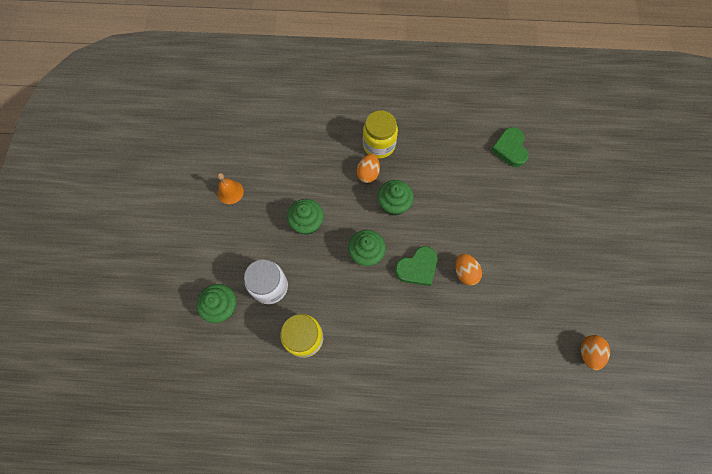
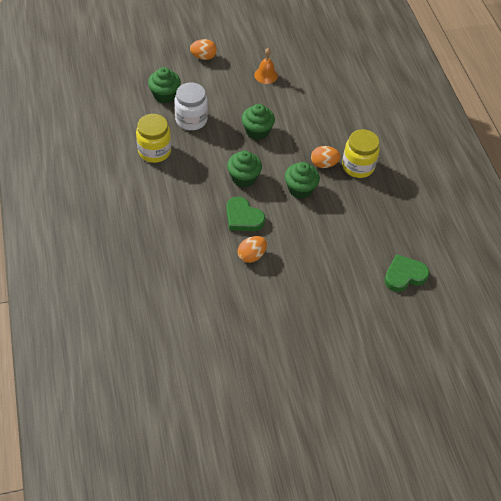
camera: 70 degrees right, 15 degrees down
(588, 353) = (203, 370): orange egg -> orange egg (203, 57)

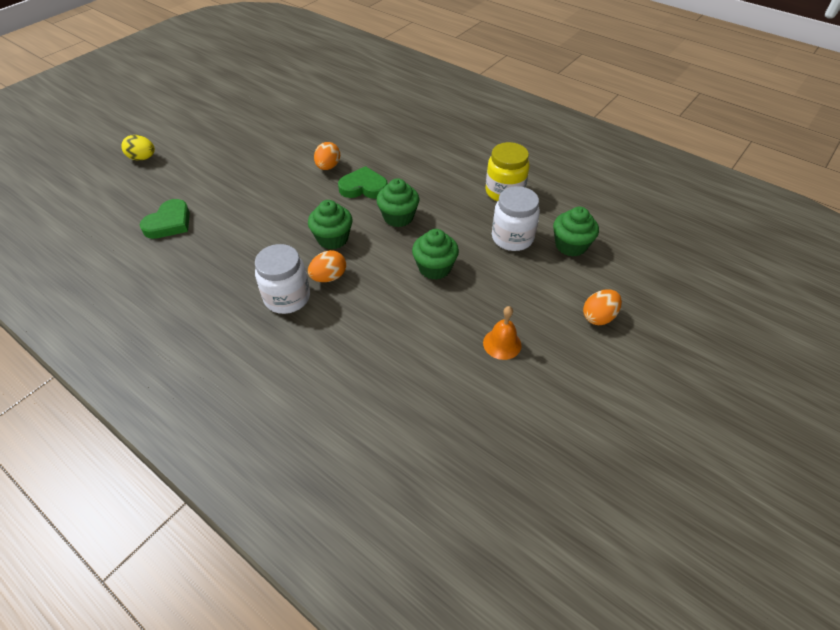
camera: 145 degrees right, 5 degrees down
(358, 166) = (287, 298): yellow jar -> white jar
(397, 372) = (142, 158): none -> yellow egg

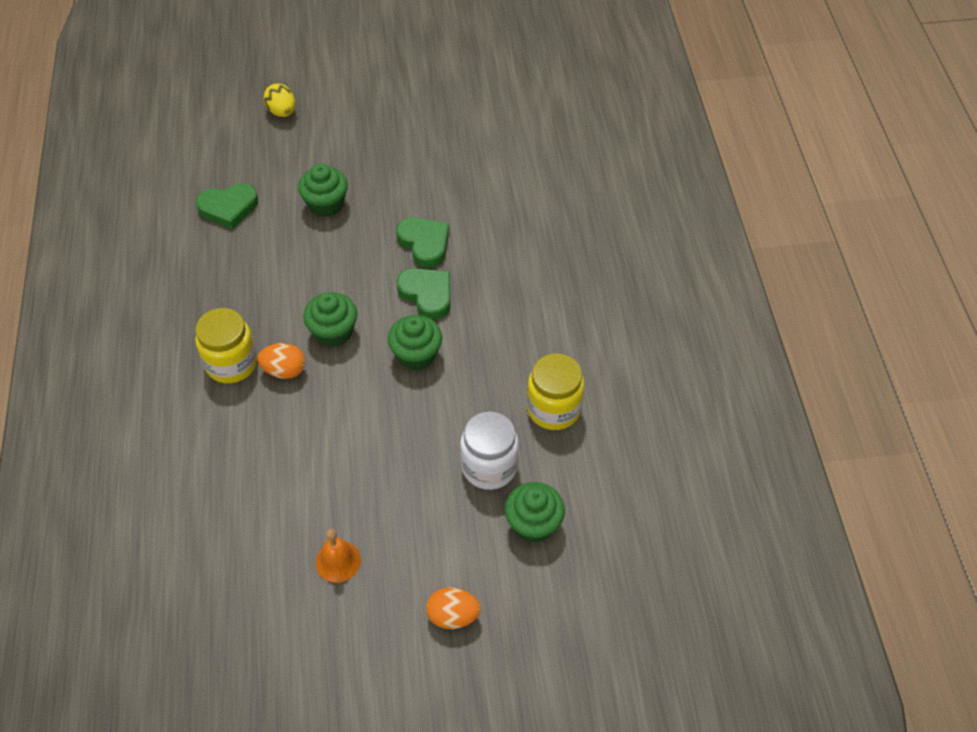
camera: 45 degrees right, 5 degrees up
(287, 298) = (231, 363): white jar -> yellow jar
(328, 167) = (424, 243): orange egg -> green heart
(434, 268) = (379, 437): green cupcake -> green cupcake (326, 204)

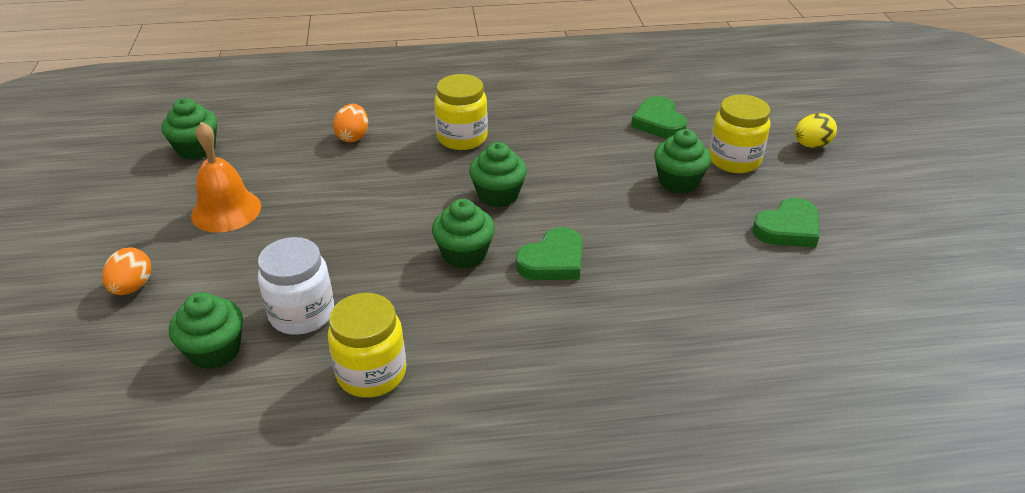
camera: 90 degrees right, 15 degrees down
(215, 621) = (196, 149): none -> green cupcake
(284, 370) = (451, 168): orange egg -> orange egg (353, 137)
(298, 164) = (734, 160): none -> yellow jar
(338, 561) = (226, 210): orange bell -> orange bell, size x1.56
(424, 243) = (632, 257): green heart -> green heart (788, 228)

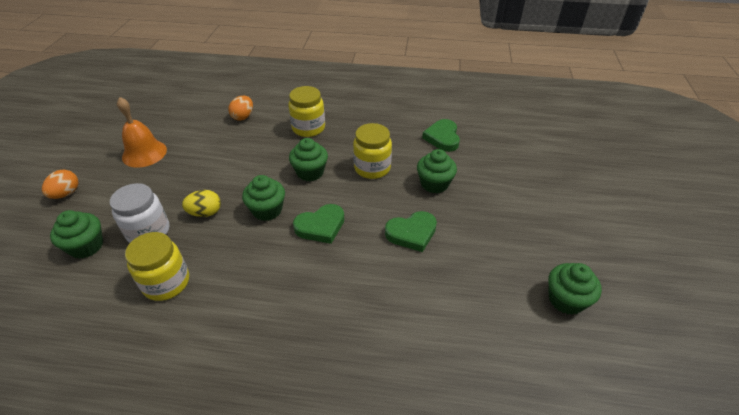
camera: 15 degrees right, 5 degrees up
(196, 149) = (150, 110): green cupcake -> green cupcake (566, 300)
(734, 160) = (482, 174): yellow jar -> yellow jar (372, 168)
(788, 228) = (495, 234): green heart -> green heart (412, 233)
(811, 145) = (543, 172): yellow egg -> yellow egg (205, 213)

